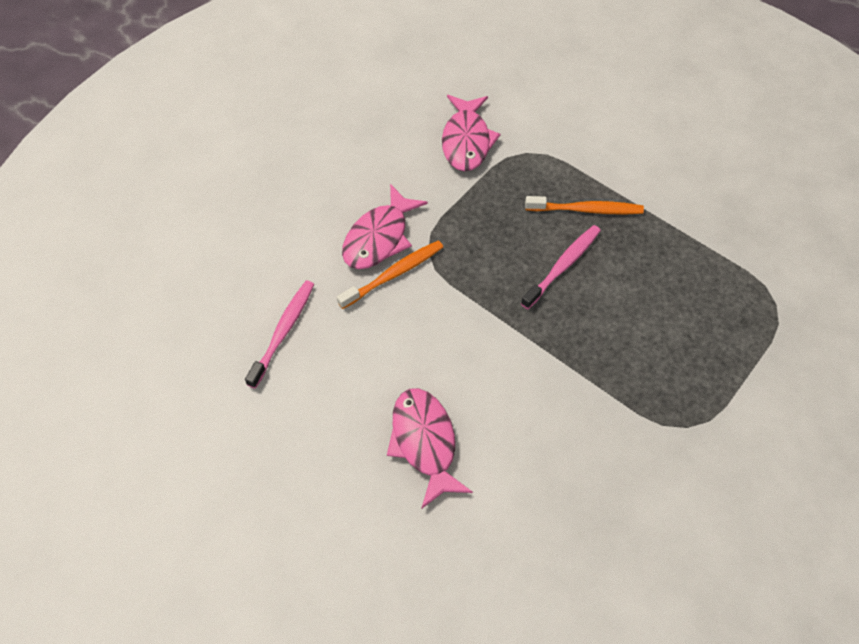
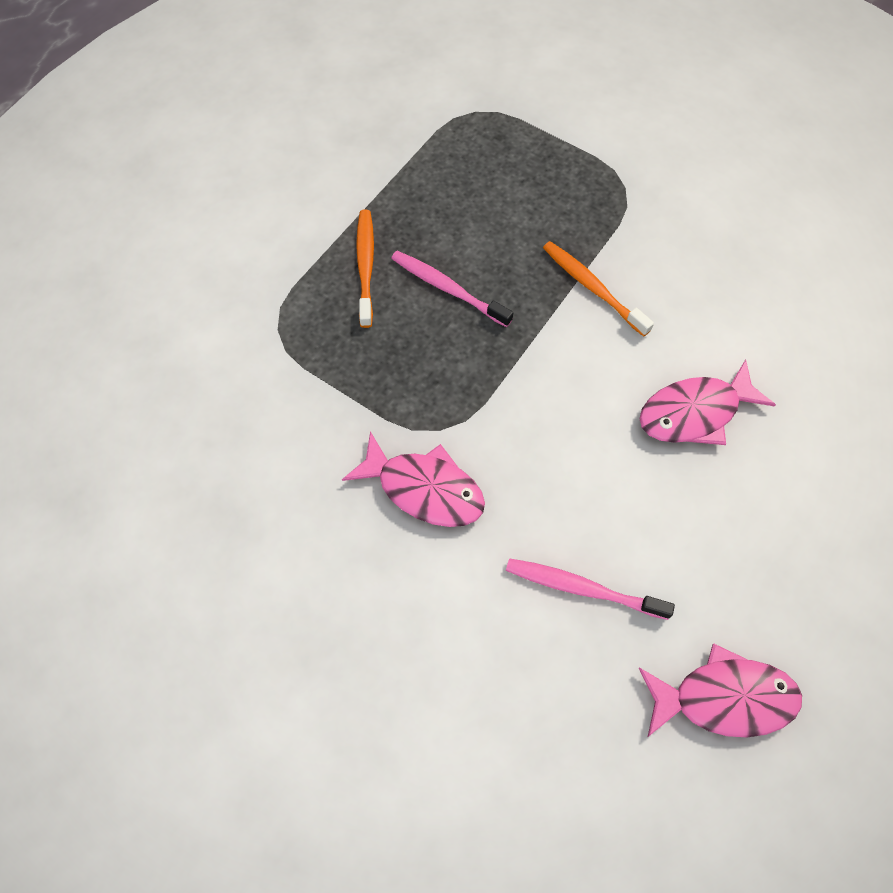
camera: 95 degrees left, 5 degrees up
(394, 274) = (479, 465): orange toothbrush -> orange toothbrush (592, 287)
(466, 141) = (257, 397): pink fish -> pink fish (724, 698)

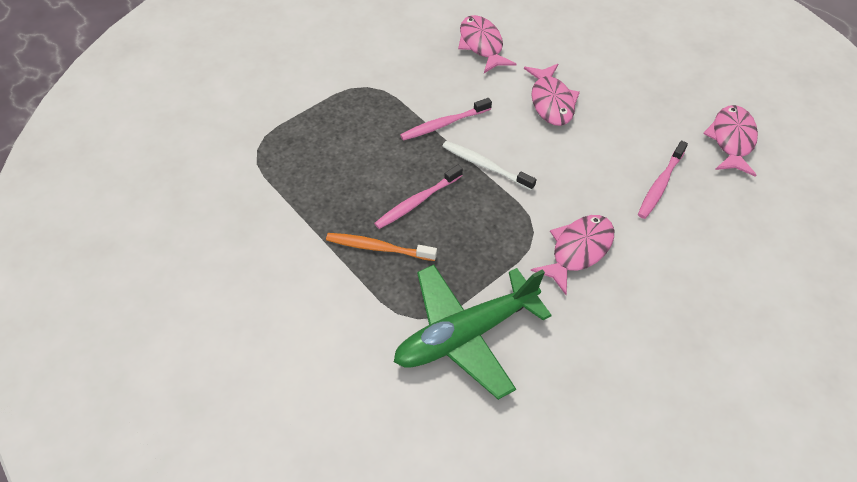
camera: 75 degrees left, 10 degrees down
(266, 382) = (465, 334): none -> green plane
(535, 351) = (485, 166): none -> white toothbrush
(592, 287) = (444, 124): orange toothbrush -> pink toothbrush
(774, 300) = (482, 45): none -> pink fish

